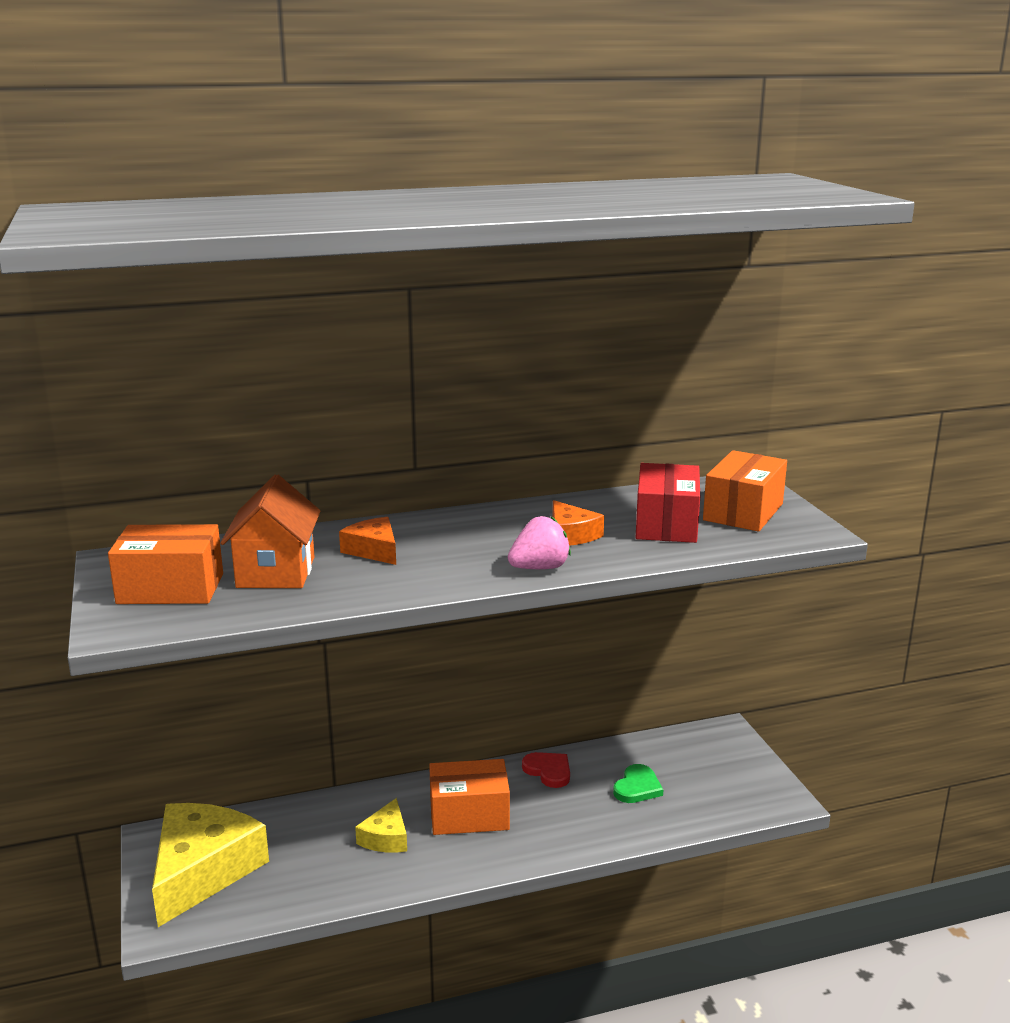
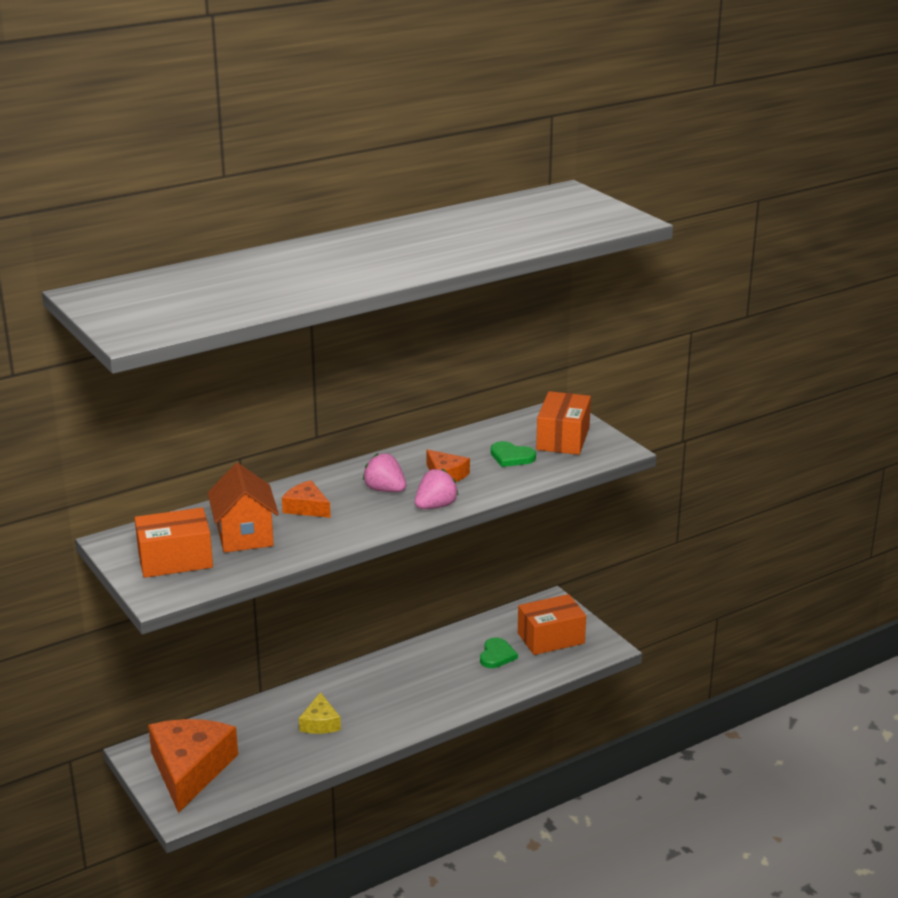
camera: 15 degrees left, 5 degrees up
(203, 871) = (190, 770): yellow cheese -> orange cheese
(469, 815) = (377, 696): orange box -> orange box (551, 638)
(484, 542) = (385, 490): none -> pink strawberry
(548, 771) = (425, 654): red heart -> none
(666, 524) = (511, 457): red box -> green heart

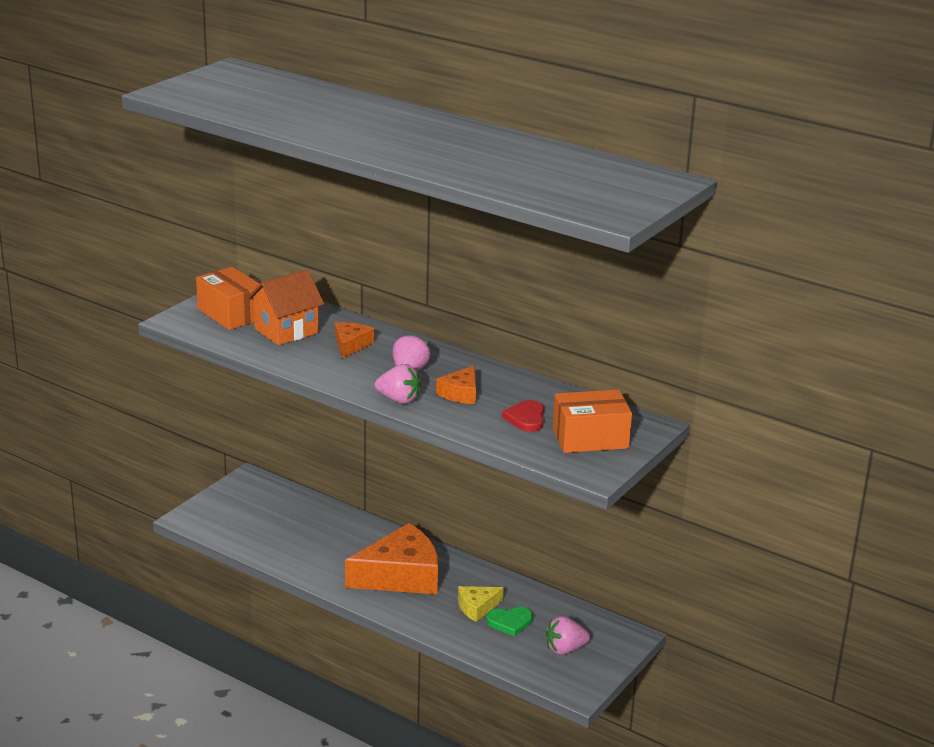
camera: 65 degrees right, 0 degrees up
(190, 770) = (242, 506): orange cheese -> orange cheese (400, 576)
(320, 723) = (340, 550): yellow cheese -> yellow cheese (477, 607)
(511, 457) = (526, 418): green heart -> red heart
(551, 638) = (565, 649): orange box -> pink strawberry

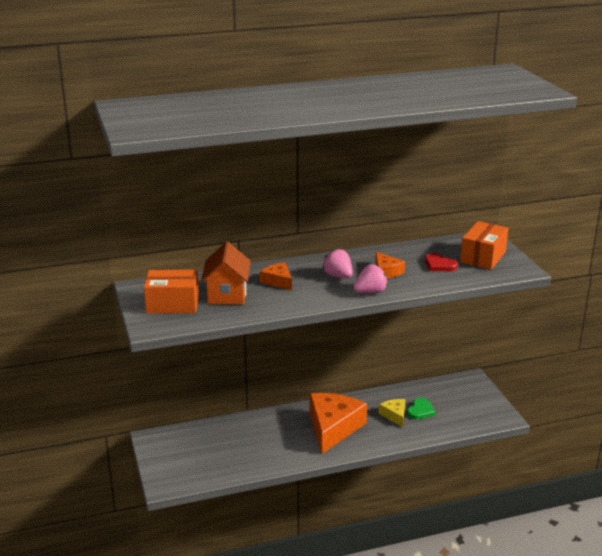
camera: 50 degrees left, 0 degrees up
(477, 607) = (394, 415): yellow cheese -> yellow cheese turned 150 degrees clockwise
(565, 649) = (464, 404): pink strawberry -> none

